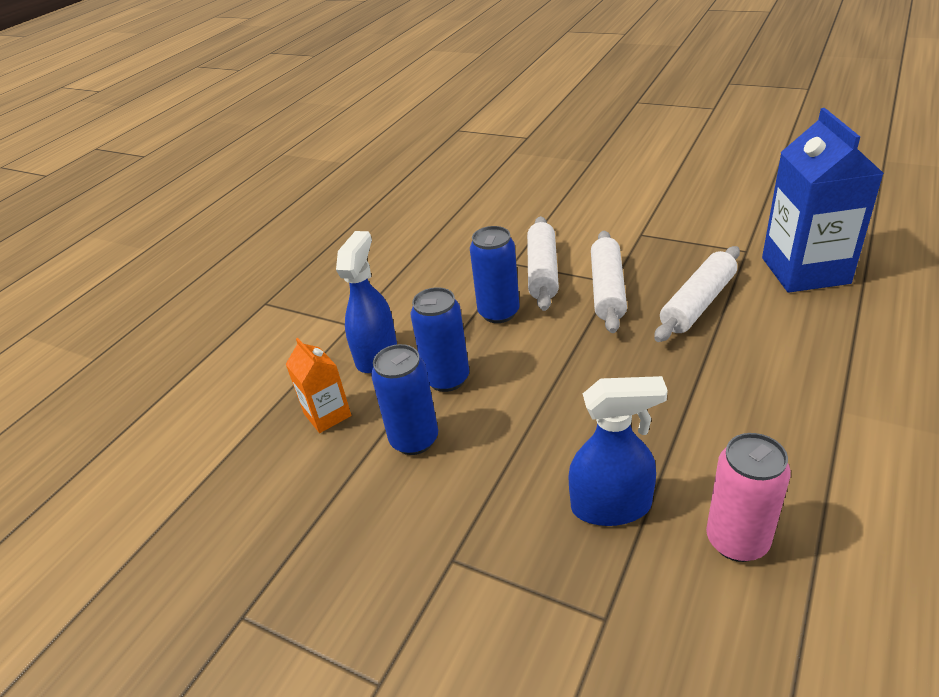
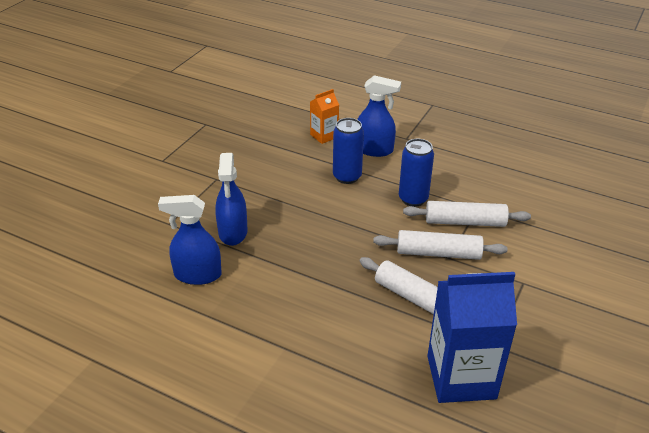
camera: 85 degrees right, 0 degrees up
(414, 440) = (298, 166): blue can -> none
(737, 541) = (197, 275): pink can -> blue spray bottle

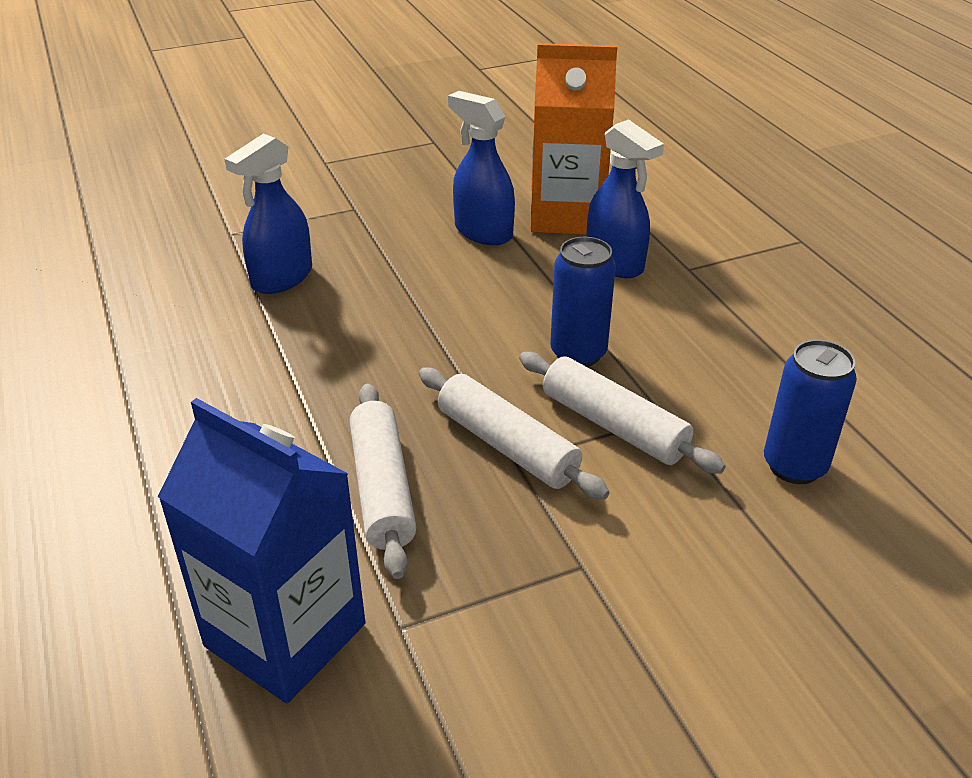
camera: 40 degrees right, 0 degrees up
(197, 275) = (174, 305): blue spray bottle -> blue spray bottle (483, 232)
(324, 136) = (567, 215): orange carton -> orange carton, size x1.97
(347, 177) = (523, 280): blue can -> blue can (794, 466)

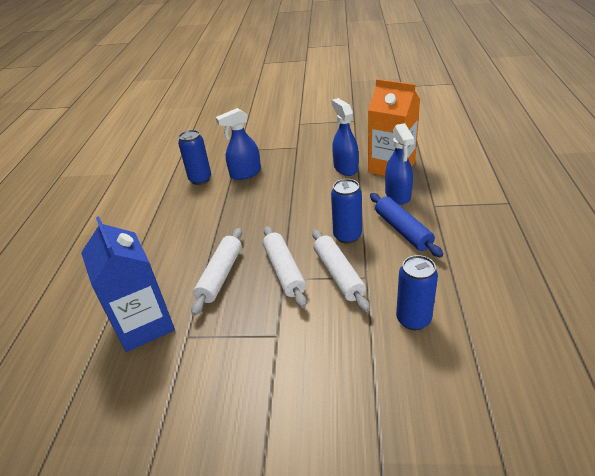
camera: 30 degrees right, 0 degrees up
(185, 309) = (200, 179): none -> blue can
(668, 321) = (403, 230): none -> blue rolling pin

